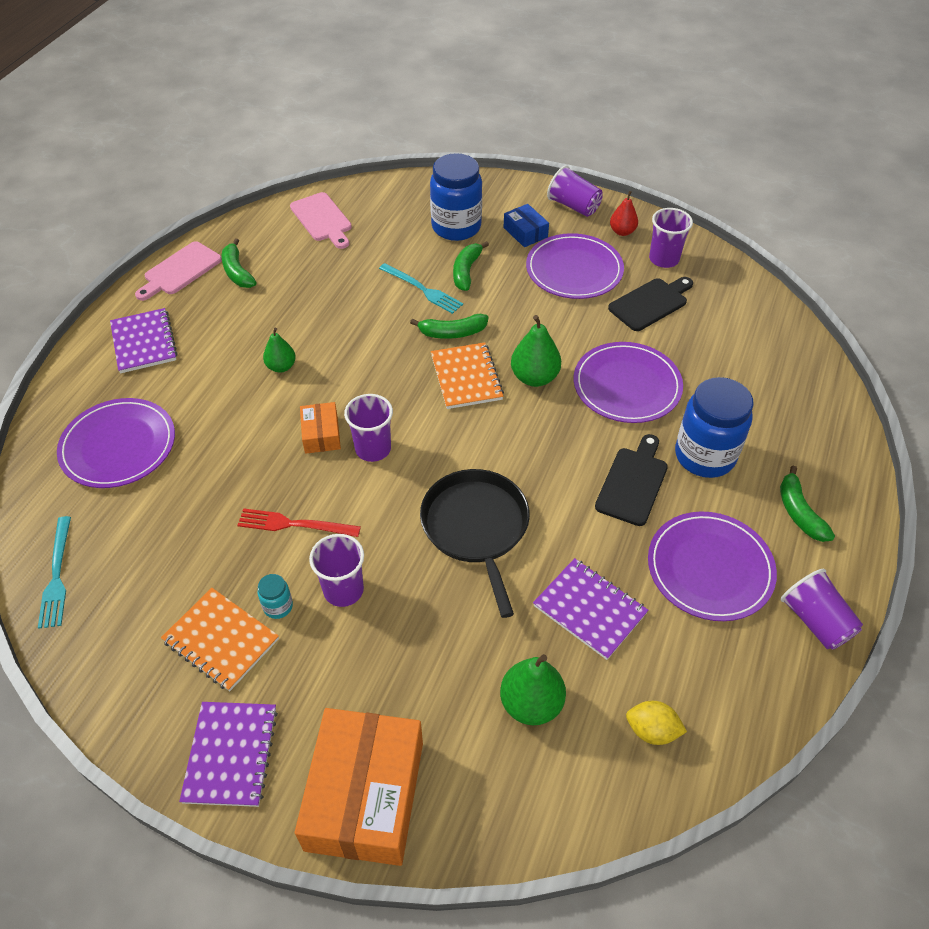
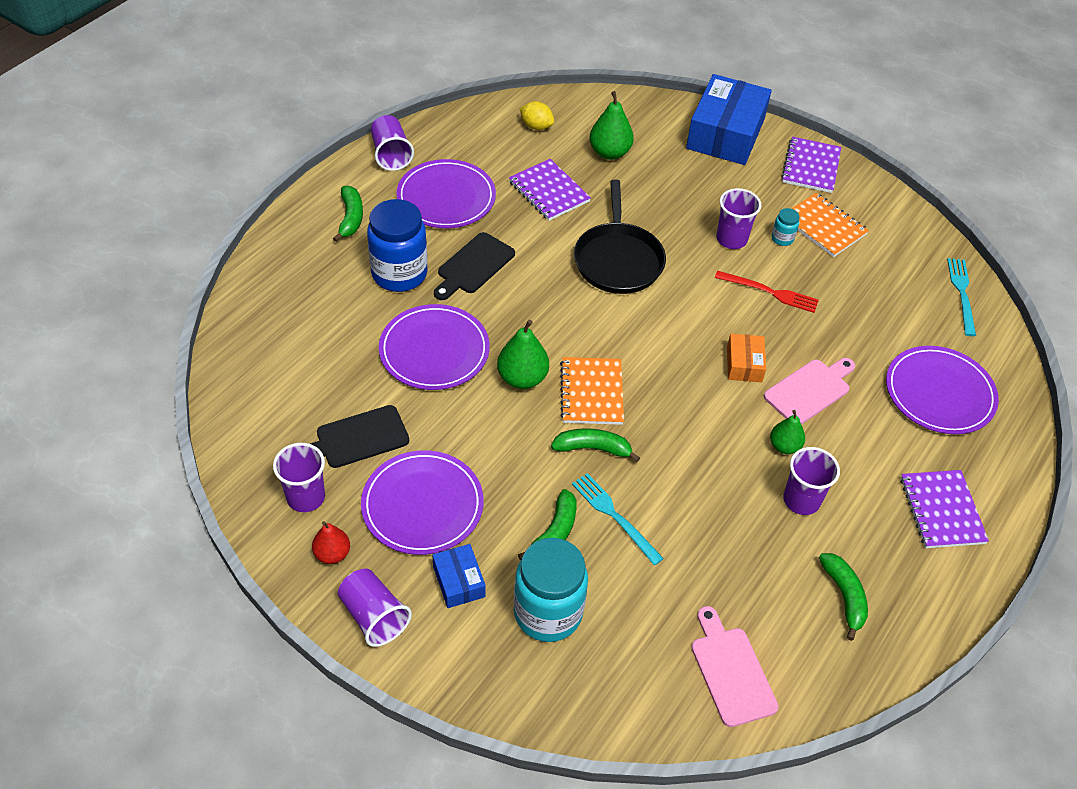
camera: 170 degrees left, 0 degrees up
(180, 271) = (919, 615): pink cutting board -> pink cutting board (810, 390)
(365, 795) = (725, 134): orange box -> blue box
(373, 449) = (696, 341): purple cup -> purple cup (801, 500)
(456, 227) = (548, 613): blue jar -> turquoise jar

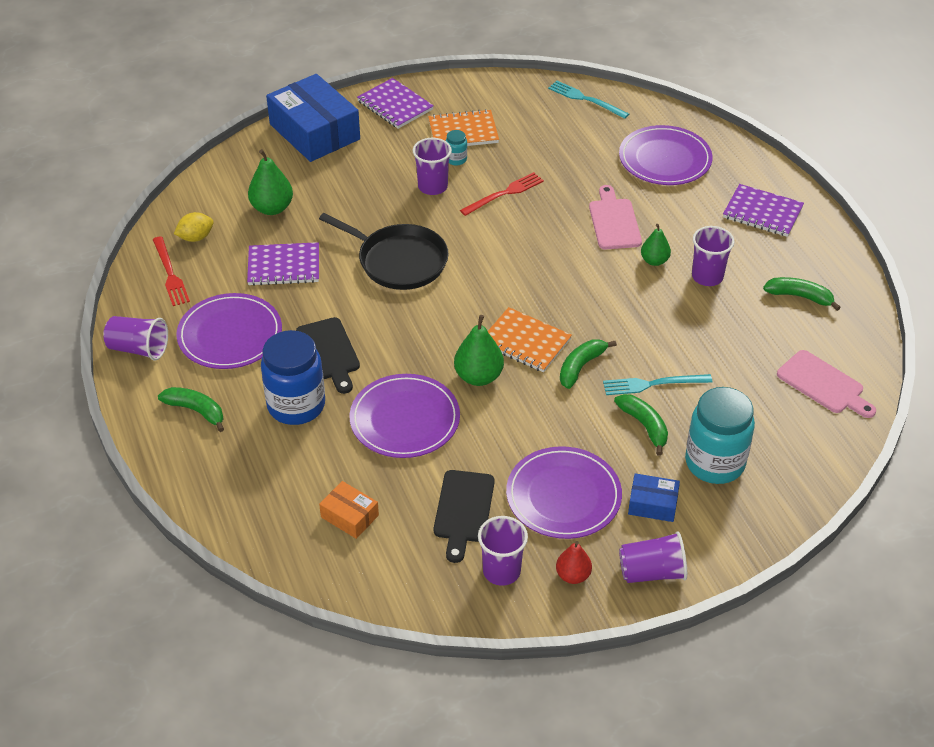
camera: 55 degrees left, 5 degrees down
(484, 132) = (170, 273): none -> red fork
(731, 671) = (823, 384): pink cutting board -> pink cutting board turned 150 degrees counterclockwise
(744, 364) = (563, 243): orange box -> orange box (349, 516)

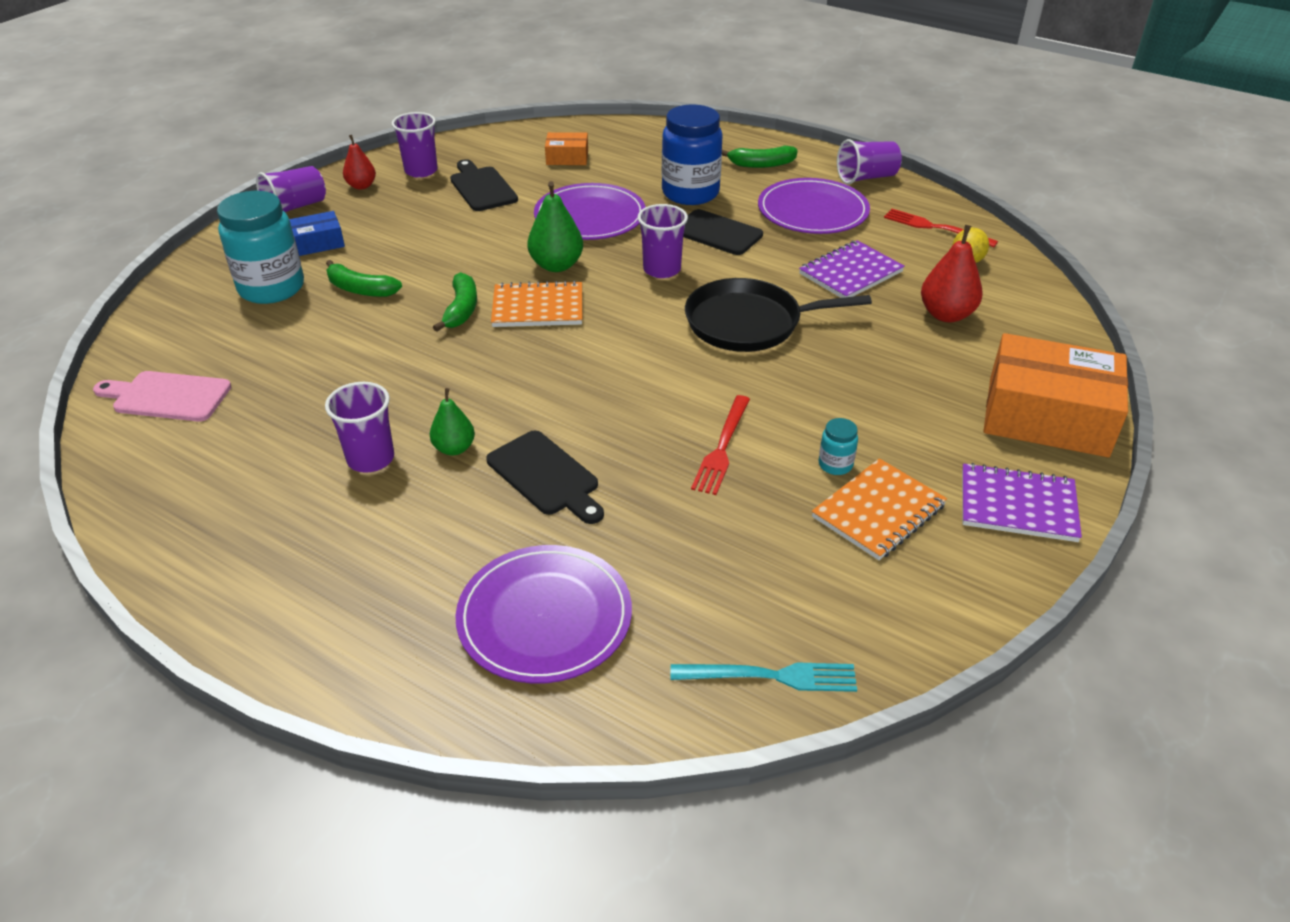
camera: 145 degrees right, 5 degrees down
(272, 208) = (946, 315): green pear -> red pear
(314, 132) = (1047, 416): blue box -> orange box
(432, 186) = (817, 415): purple cup -> purple cup (662, 269)
(563, 496) = (404, 221): purple plate -> none
(614, 221) = (546, 476): pink cutting board -> black cutting board
(653, 384) = (372, 324): turquoise fork -> none
(762, 212) = (331, 593): purple notebook -> none
(799, 296) = (227, 486): green banana -> none

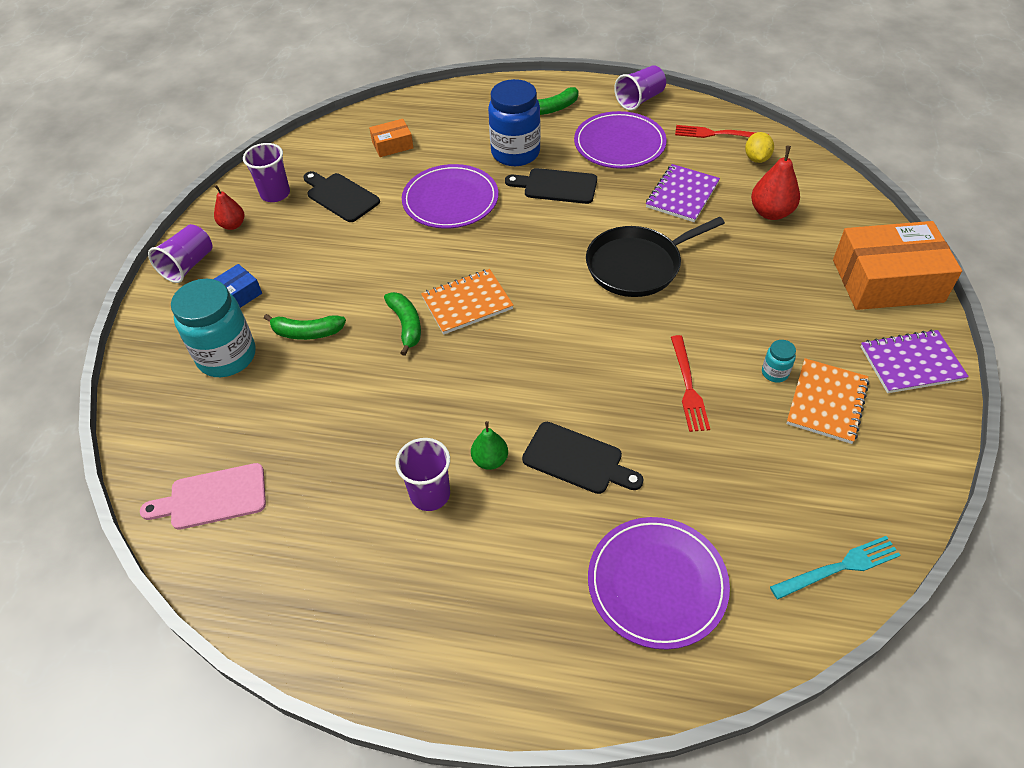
camera: 20 degrees left, 10 degrees up
(556, 265) = (455, 257): green pear -> none
(662, 269) = (540, 235): purple cup -> none

